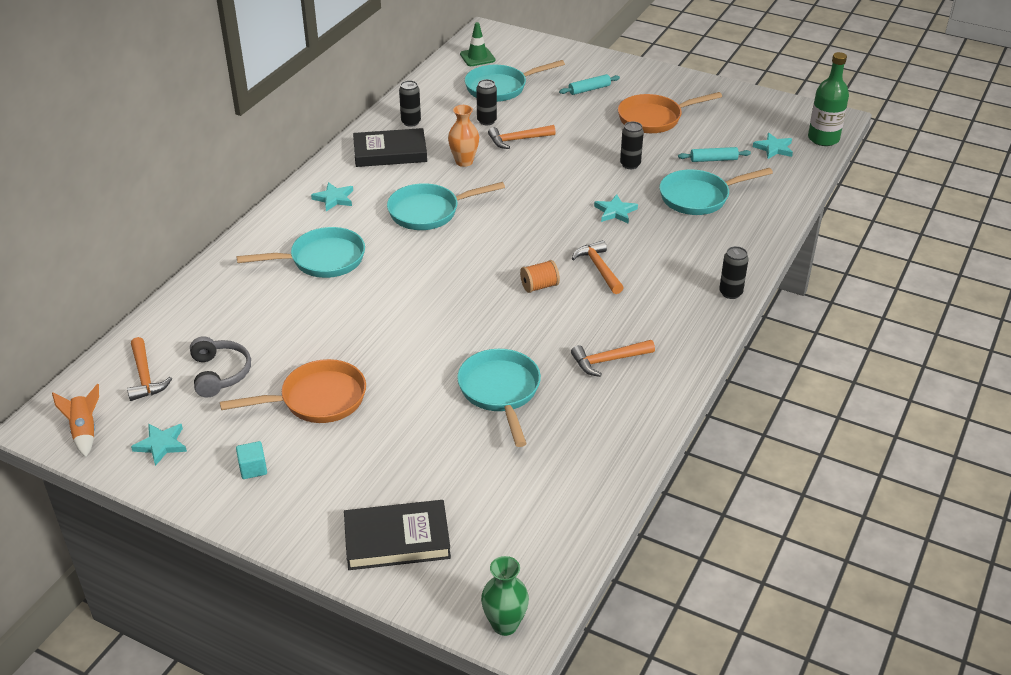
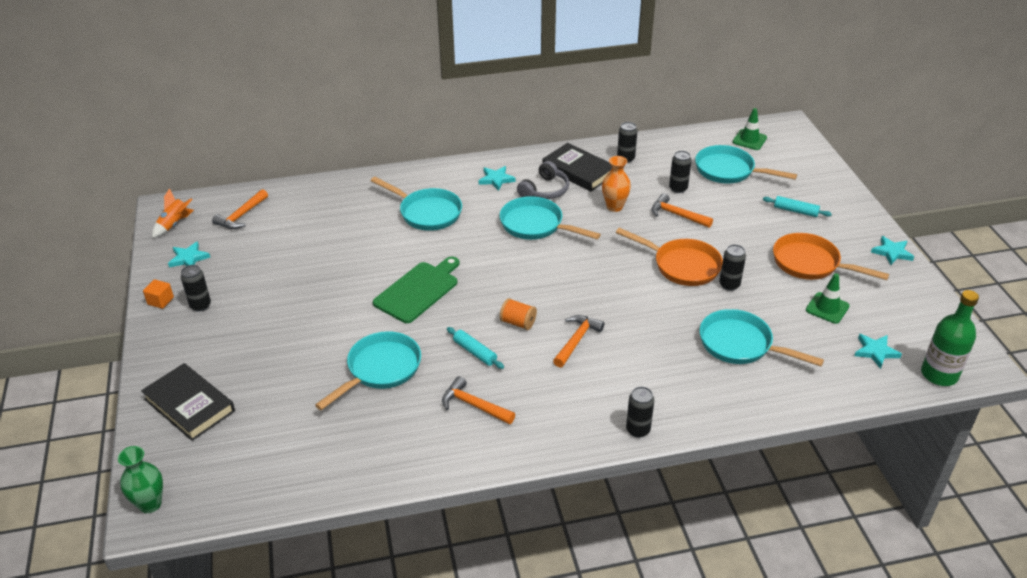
camera: 50 degrees right, 0 degrees up
(204, 495) = (160, 301): none -> orange cube
(219, 373) = (272, 240): grey headphones -> grey headphones (545, 190)
(253, 469) = (200, 305): turquoise cube -> black can
(317, 399) = (288, 293): orange pan -> orange pan (682, 265)
(424, 319) = (418, 290): none -> green cutting board
(615, 211) = (658, 310): turquoise star -> turquoise star (892, 252)
(708, 140) = (827, 308): none -> green traffic cone
(713, 160) = (804, 325): turquoise rolling pin -> turquoise rolling pin (475, 352)

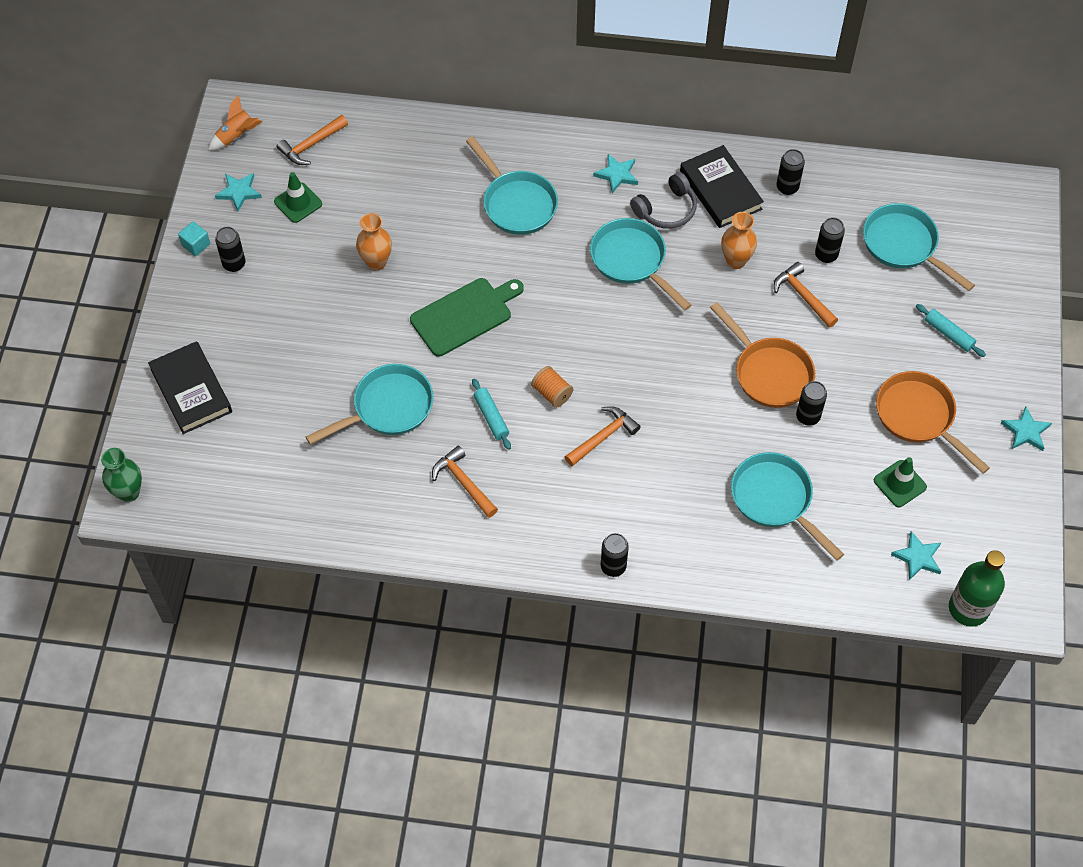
camera: 20 degrees right, 20 degrees up
(160, 301) = (196, 245): orange cube -> turquoise cube
(327, 274) = (376, 262): none -> orange vase
(749, 140) = (959, 201): green traffic cone -> green traffic cone (298, 203)

